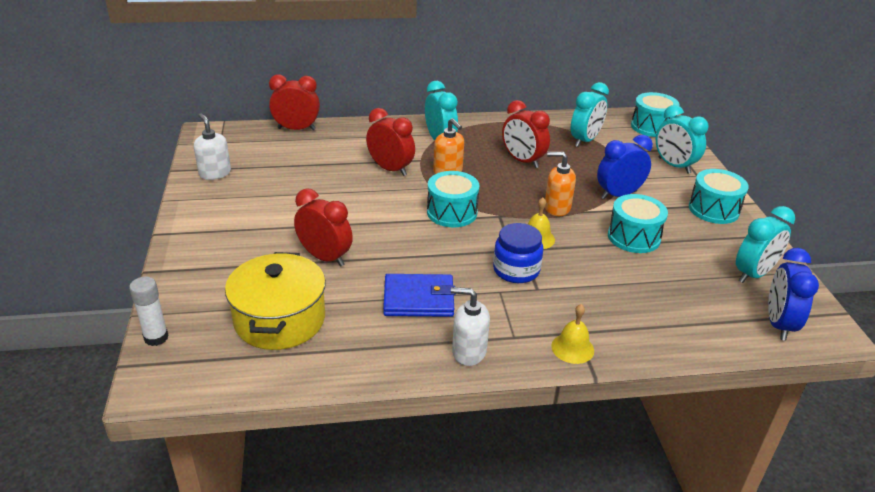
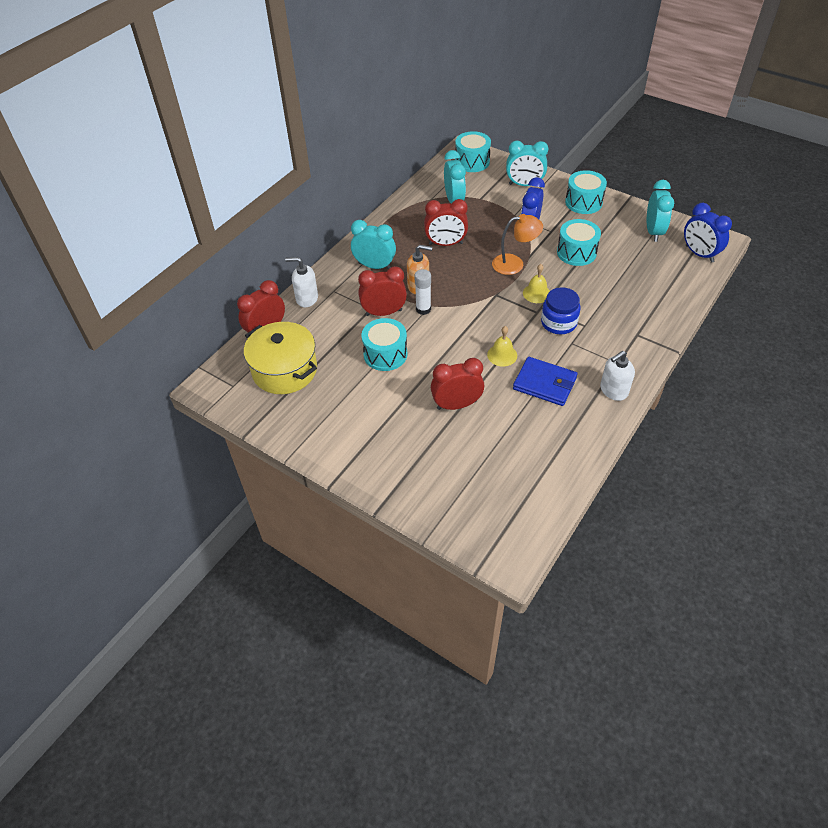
camera: 45 degrees left, 15 degrees up
(156, 337) = (463, 538): white glue stick -> white glue stick (423, 309)
(215, 173) = (279, 411): white soap dispenser -> white soap dispenser (306, 298)
(280, 320) = (503, 463): yellow pot -> yellow pot (284, 370)
(419, 299) = (545, 383): blue wallet -> blue wallet turned 75 degrees clockwise
(452, 212) = (469, 314): turquoise drum -> turquoise drum (385, 354)
(557, 208) = (514, 264): orange soap dispenser -> orange lamp
(572, 348) = (648, 345): yellow bell -> yellow bell (502, 355)

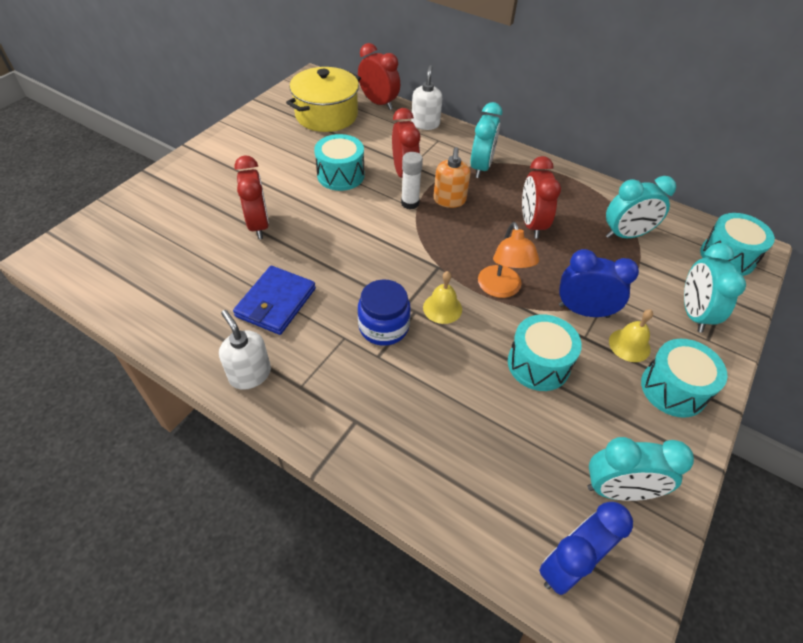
camera: 85 degrees right, 0 degrees up
(502, 355) = (329, 266): yellow bell -> yellow bell (629, 345)

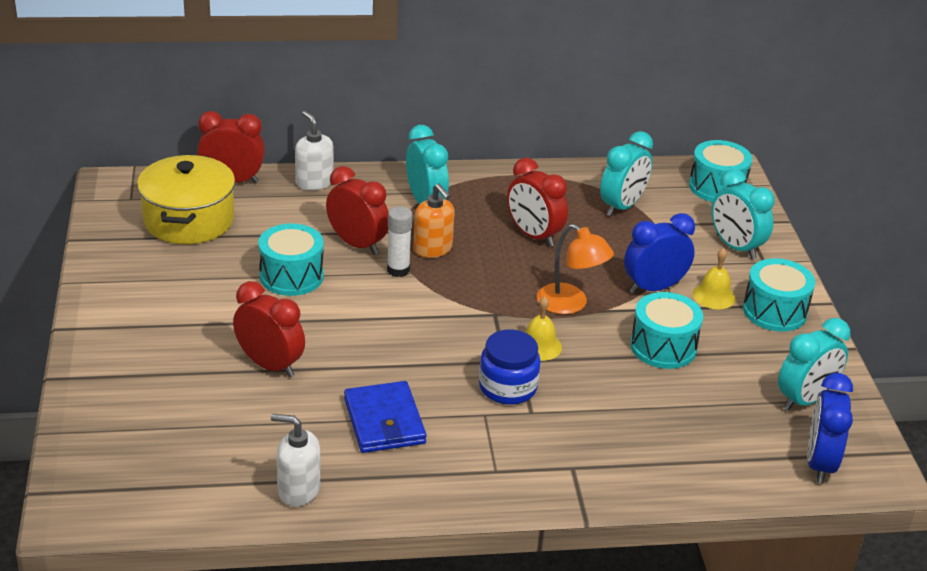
camera: 40 degrees left, 15 degrees down
(250, 374) = (439, 487): white soap dispenser -> white soap dispenser (298, 490)

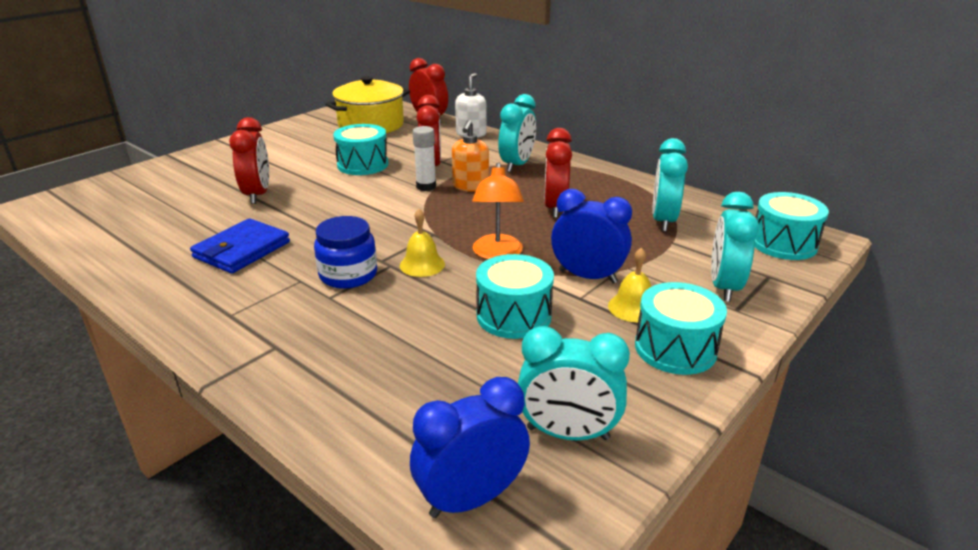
camera: 50 degrees right, 5 degrees down
(298, 490) = (124, 255): white soap dispenser -> none
(622, 206) = (663, 221): turquoise clock -> turquoise clock turned 105 degrees clockwise

